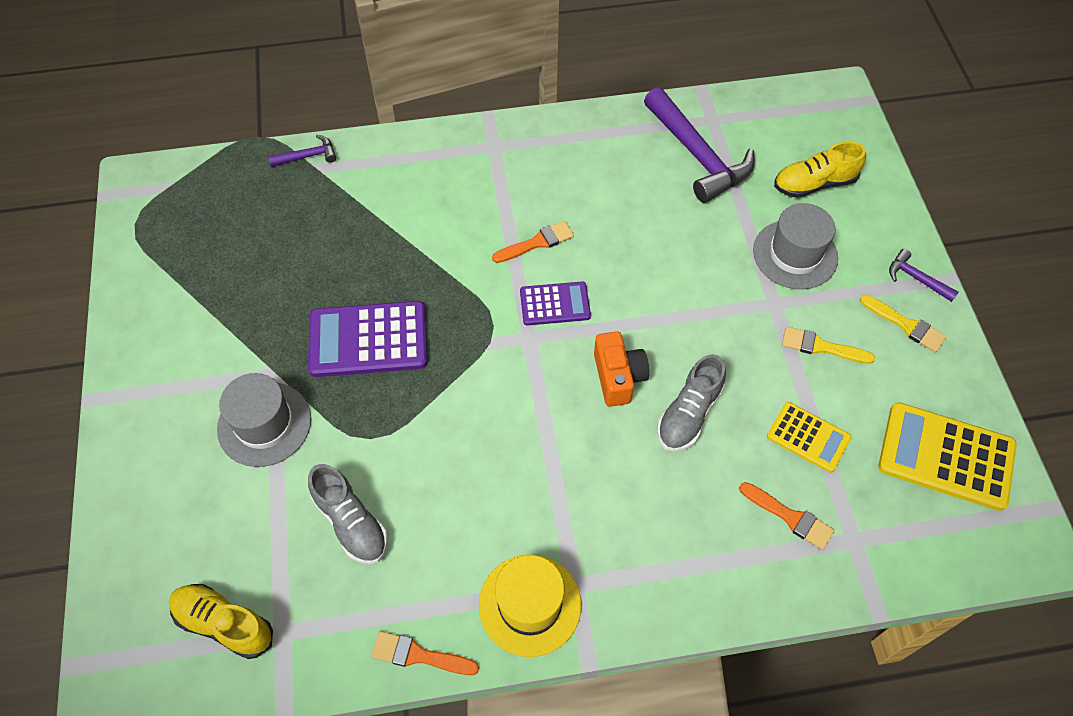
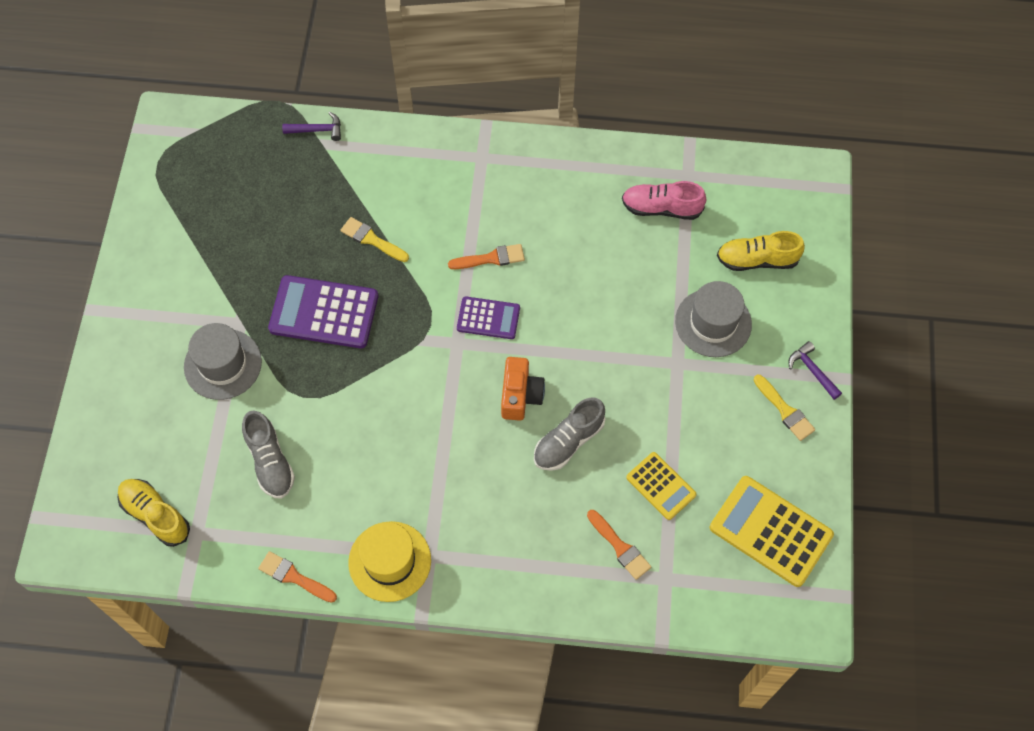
camera: 15 degrees right, 5 degrees up
(698, 156) = (661, 208): purple hammer -> pink shoe
(821, 347) = (703, 411): yellow brush -> yellow brush (372, 239)

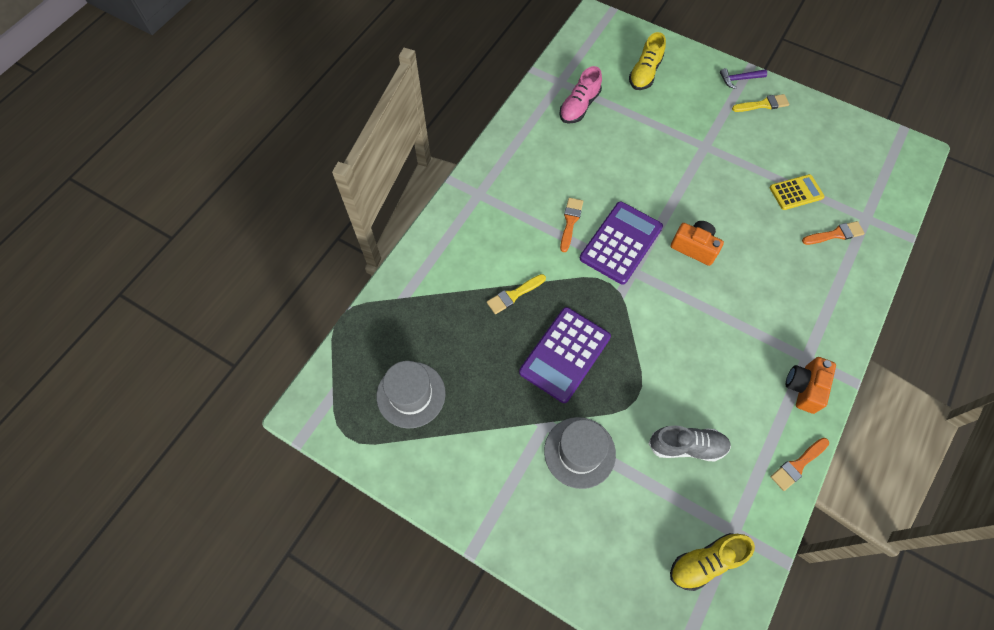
camera: 65 degrees left, 0 degrees up
(317, 130) = (388, 296): purple hammer -> none
(389, 561) = (804, 388): yellow hat -> orange camera
(488, 318) = (621, 243): purple calculator -> purple calculator, size x1.69
(568, 441) = (743, 232): grey shoe -> none
(713, 323) = (682, 115): grey hat -> grey hat (411, 394)
(771, 531) = (848, 147): yellow calculator -> none

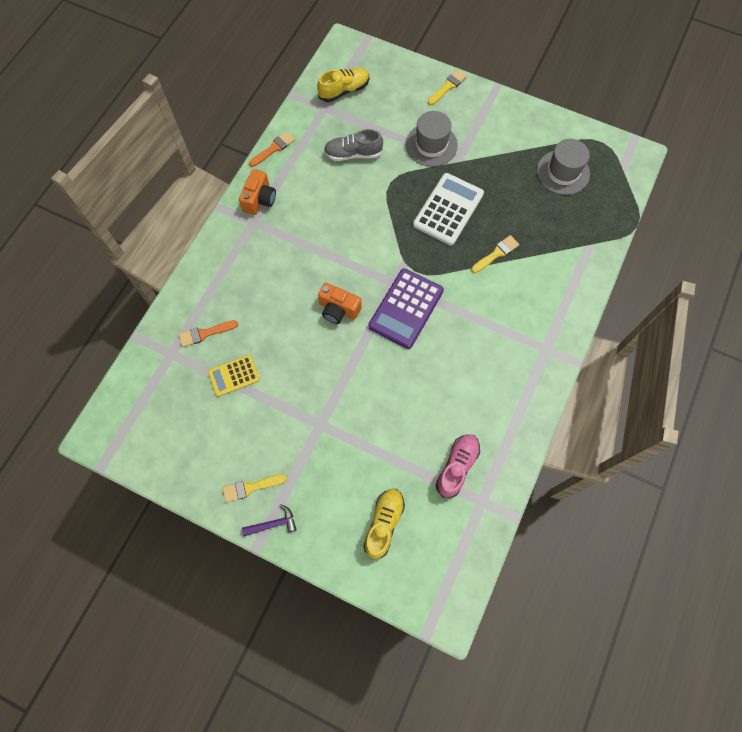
camera: 175 degrees right, 5 degrees up
(547, 555) = (448, 87): none -> yellow brush
(564, 354) = (448, 209): purple calculator -> white calculator
(570, 222) = (454, 326): orange brush -> none

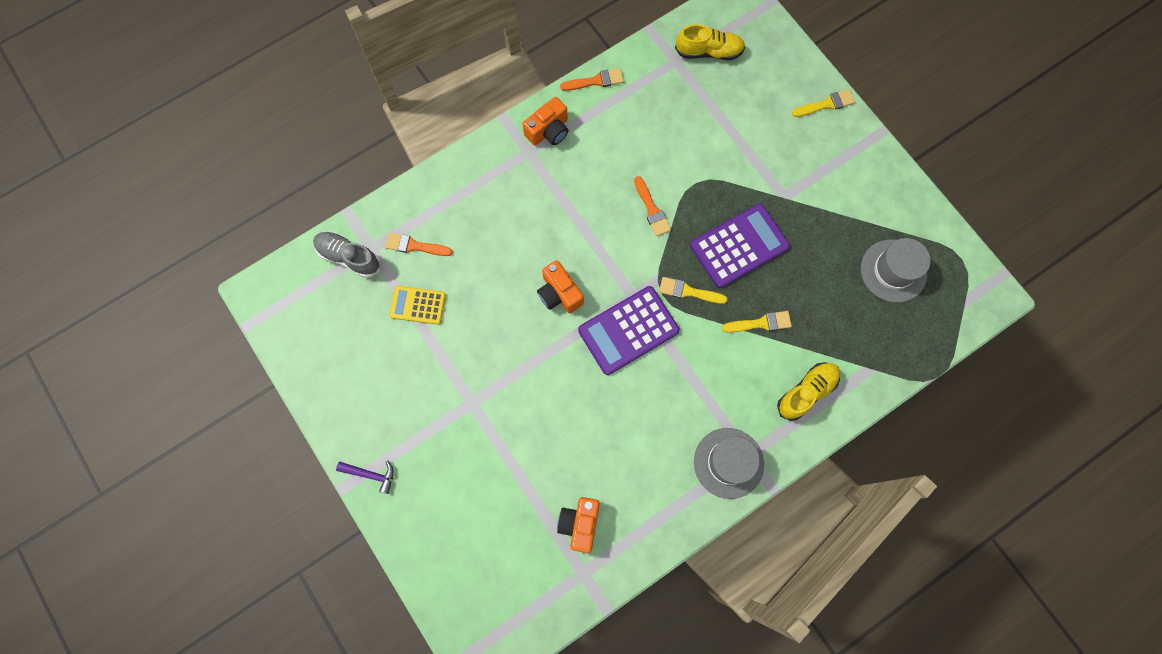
camera: 30 degrees right, 5 degrees up
(251, 487) = (370, 427): yellow brush -> yellow brush (688, 291)
(353, 154) = (675, 130): grey shoe -> grey shoe (349, 257)
(370, 216) = (651, 209): none -> orange brush
(384, 524) = (474, 537): yellow shoe -> yellow shoe (806, 392)
(431, 145) = (766, 163): grey hat -> grey hat (728, 463)
(448, 209) = (739, 246): white calculator -> purple calculator
(457, 467) = (579, 524): pink shoe -> orange camera

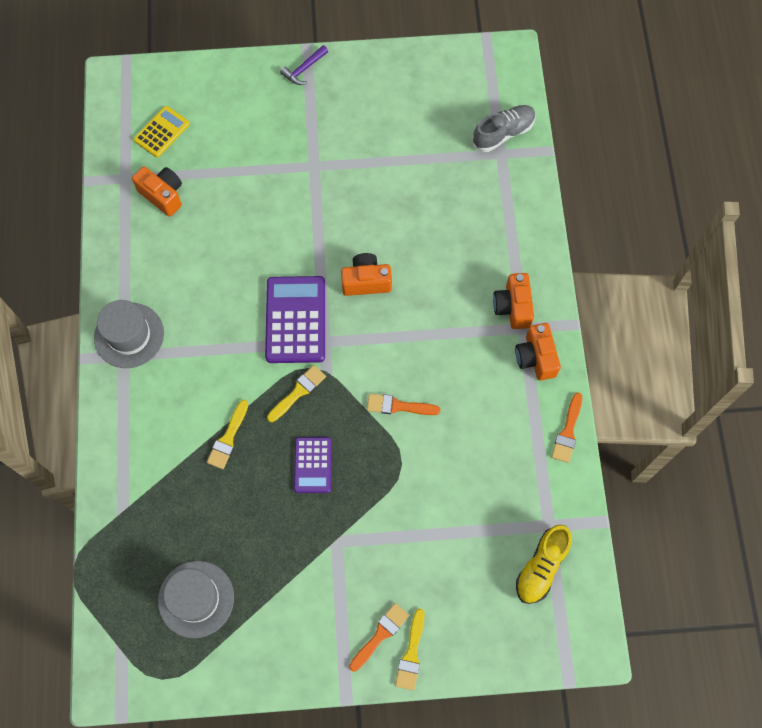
camera: 120 degrees right, 5 degrees down
(414, 246) = (483, 188): orange brush -> orange brush (380, 635)
(418, 305) = (426, 165): yellow calculator -> yellow calculator (162, 132)
(514, 168) = (513, 307): none -> orange camera
(739, 246) = (312, 465): purple calculator -> purple calculator, size x0.59
(806, 392) = (141, 439): yellow shoe -> none

